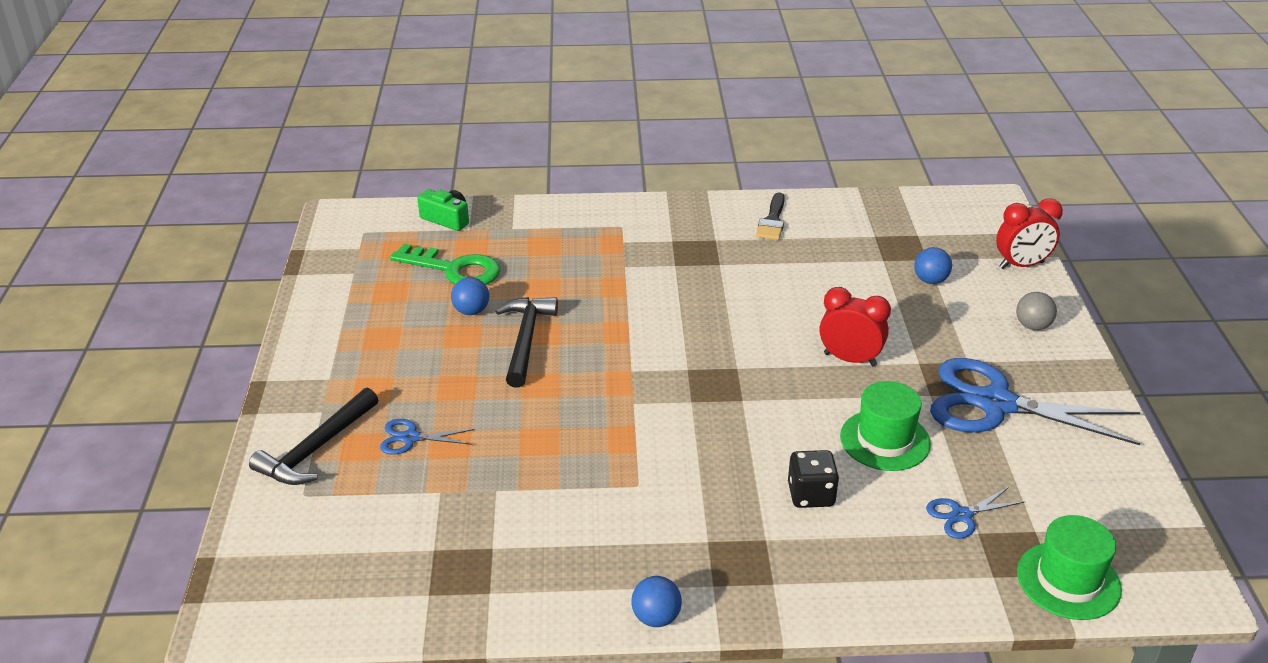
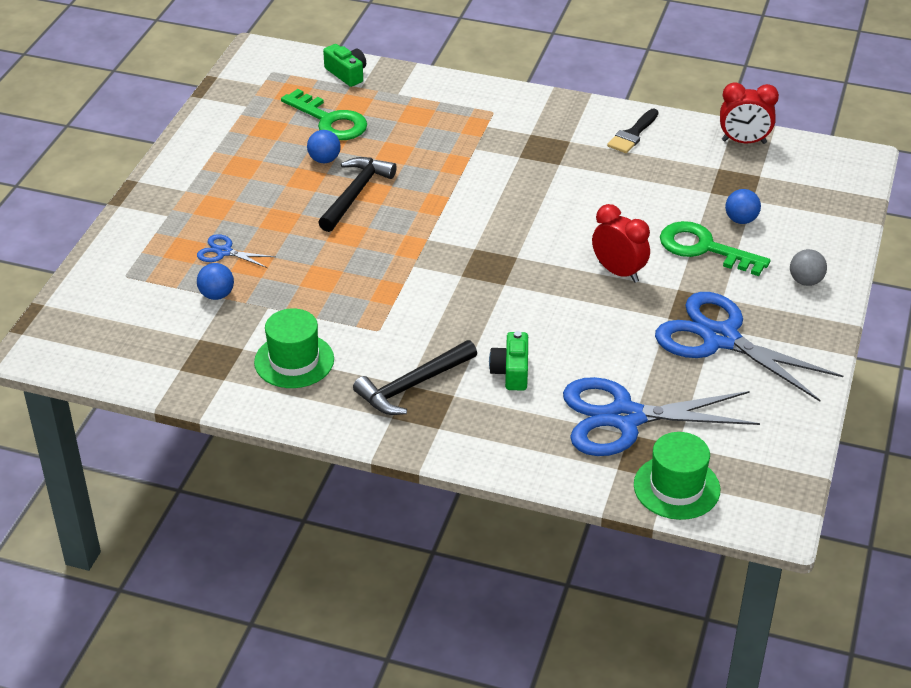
camera: 20 degrees right, 5 degrees up
(316, 449) = (150, 243): black hammer -> black hammer (413, 385)
(656, 618) = (335, 428): blue ball -> blue ball (217, 295)
(811, 495) = (511, 371): black dice -> green camera
(885, 440) = (602, 344): green hat -> green hat (294, 361)
(916, 316) = (704, 248): none -> green key
(961, 515) = (624, 417): blue scissors -> blue scissors, size x2.25
(1021, 265) = (838, 225): red clock -> red clock (744, 142)

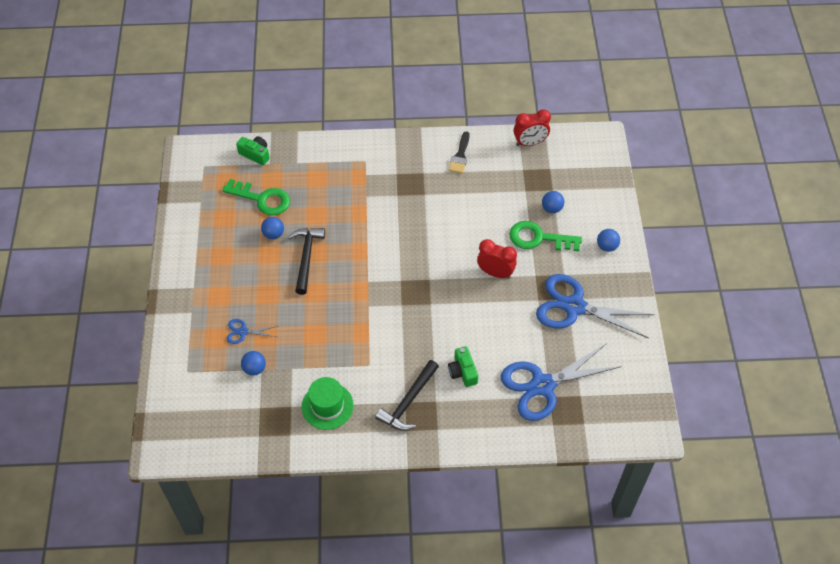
camera: 20 degrees left, 15 degrees up
(676, 487) = (591, 427): green hat -> none
(805, 281) = (607, 246): grey ball -> blue ball

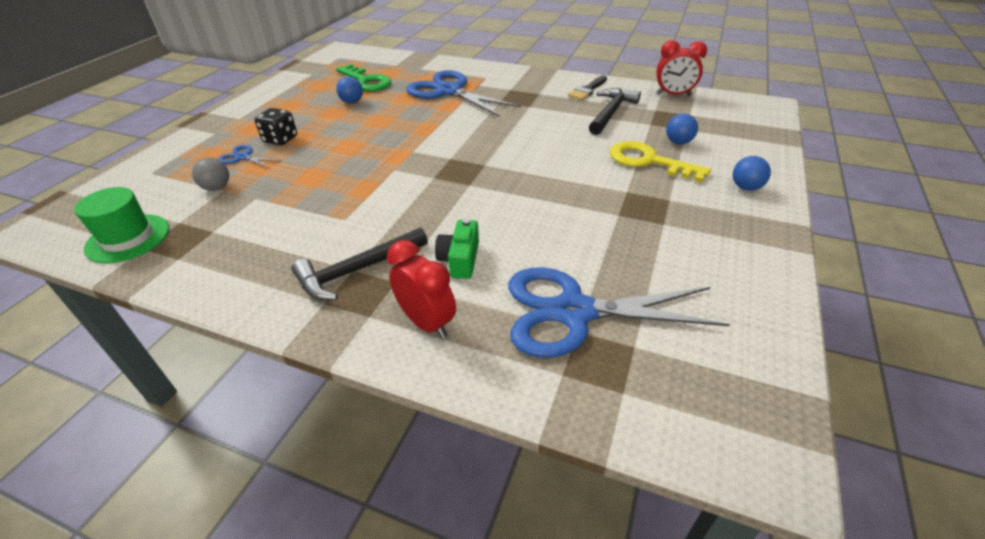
camera: 25 degrees right, 15 degrees down
(254, 302) = (280, 139): none -> black dice
(254, 369) = (217, 188): blue ball -> grey ball
(255, 154) = (388, 59): green camera -> none
(306, 257) = (366, 122): black hammer -> black hammer (611, 112)
(327, 406) = (253, 243): green hat -> green hat (128, 238)
(495, 273) = (572, 177): red clock -> red clock (427, 322)
(539, 238) = (649, 161): green key -> yellow key
(574, 306) = (671, 234): blue scissors -> blue scissors (449, 91)

